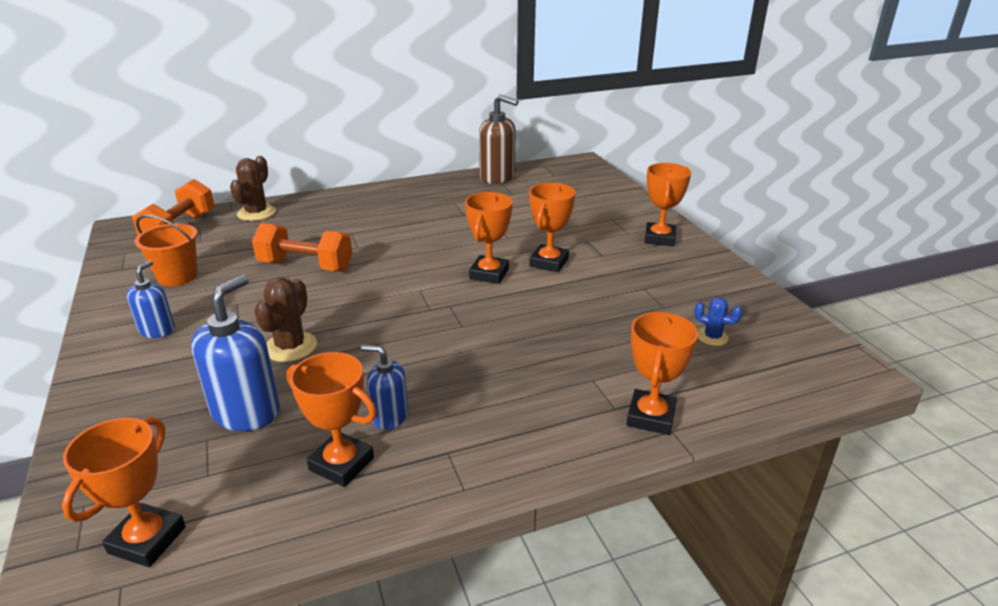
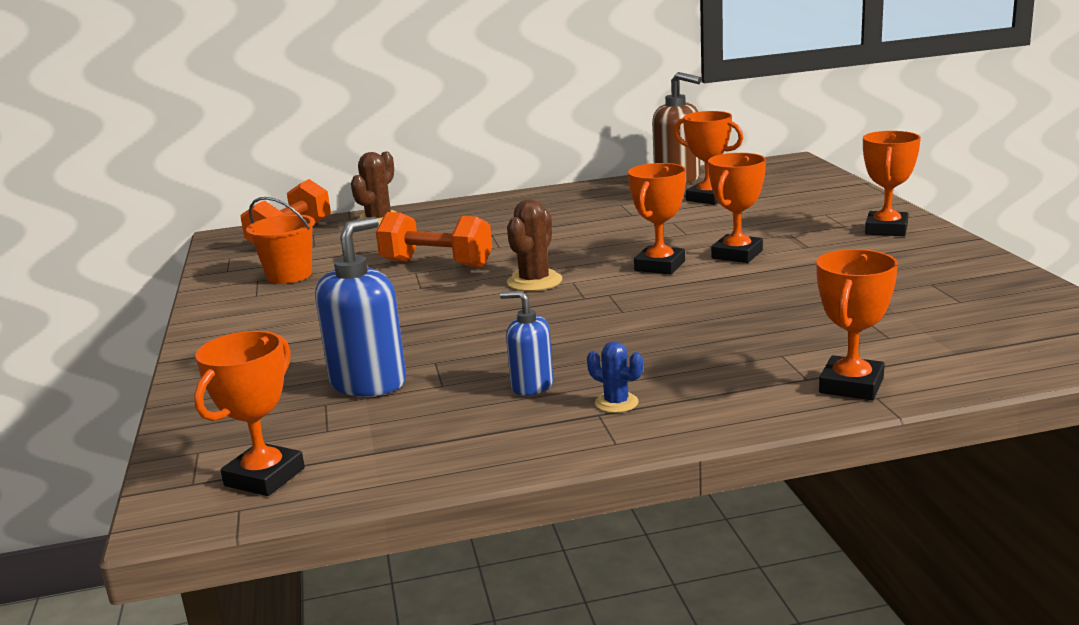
camera: 10 degrees right, 10 degrees down
(157, 330) = (268, 319): blue soap dispenser -> none
(290, 347) = (418, 331): brown cactus -> brown cactus (534, 281)
(341, 464) = (475, 422): orange trophy -> orange trophy (708, 198)
(712, 337) = (943, 317): blue cactus -> blue cactus (616, 403)

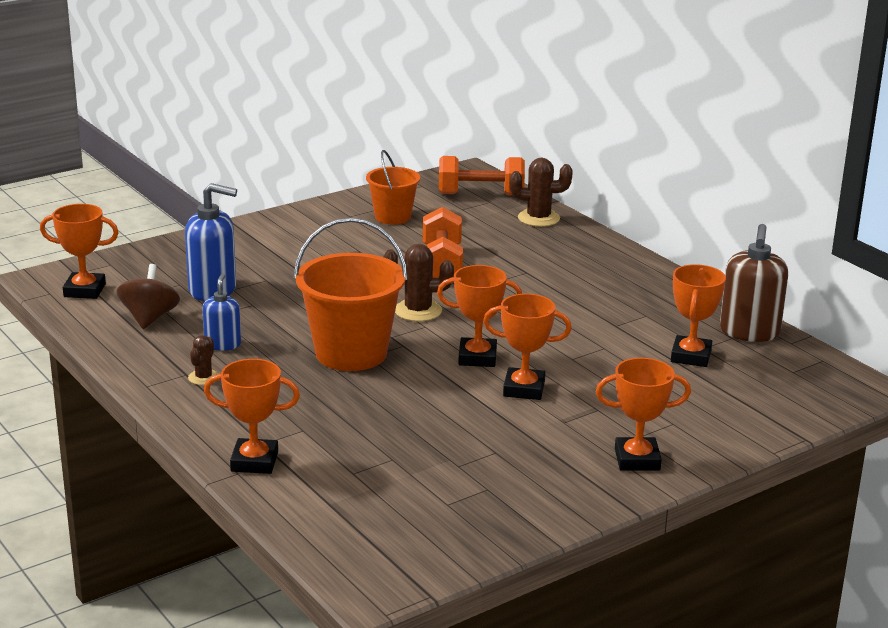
camera: 65 degrees right, 5 degrees up
(410, 430) = (149, 318): none -> brown spinning top
(610, 318) = (351, 353): none -> orange bucket
(616, 403) = (203, 377): blue cactus -> brown cactus

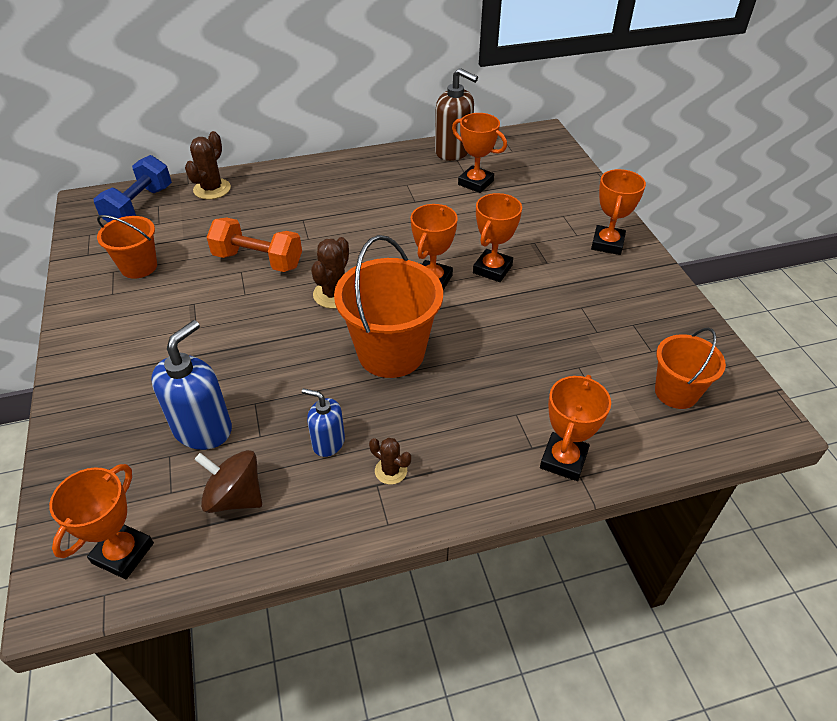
camera: 70 degrees left, 20 degrees up
(386, 523) = (676, 392): none -> orange bucket
(480, 194) = (139, 206): orange dumbbell -> blue dumbbell

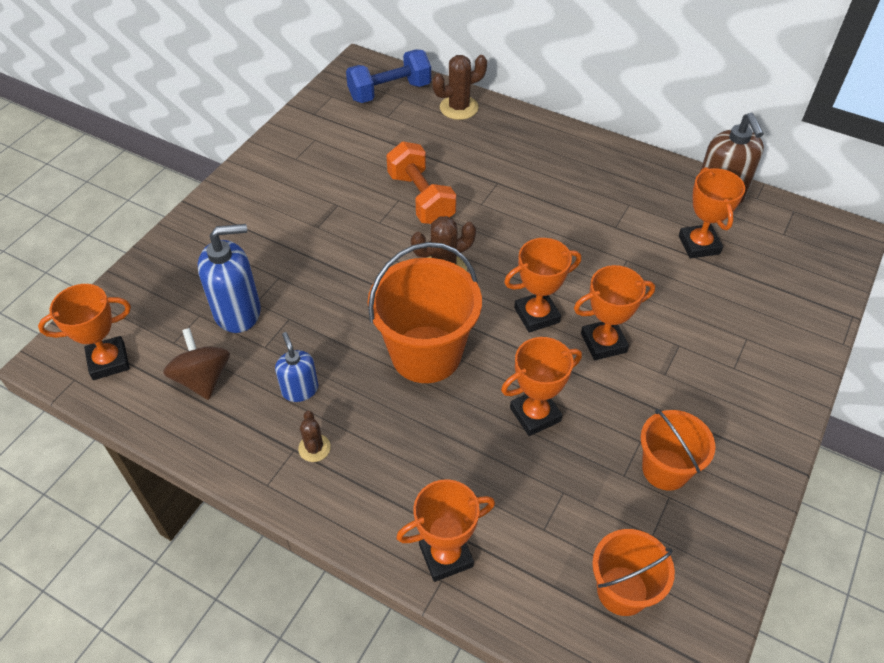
camera: 45 degrees right, 5 degrees up
(139, 267) = (334, 147): orange bucket -> orange bucket (665, 469)
(607, 243) = (755, 400): orange trophy -> orange trophy (535, 414)

